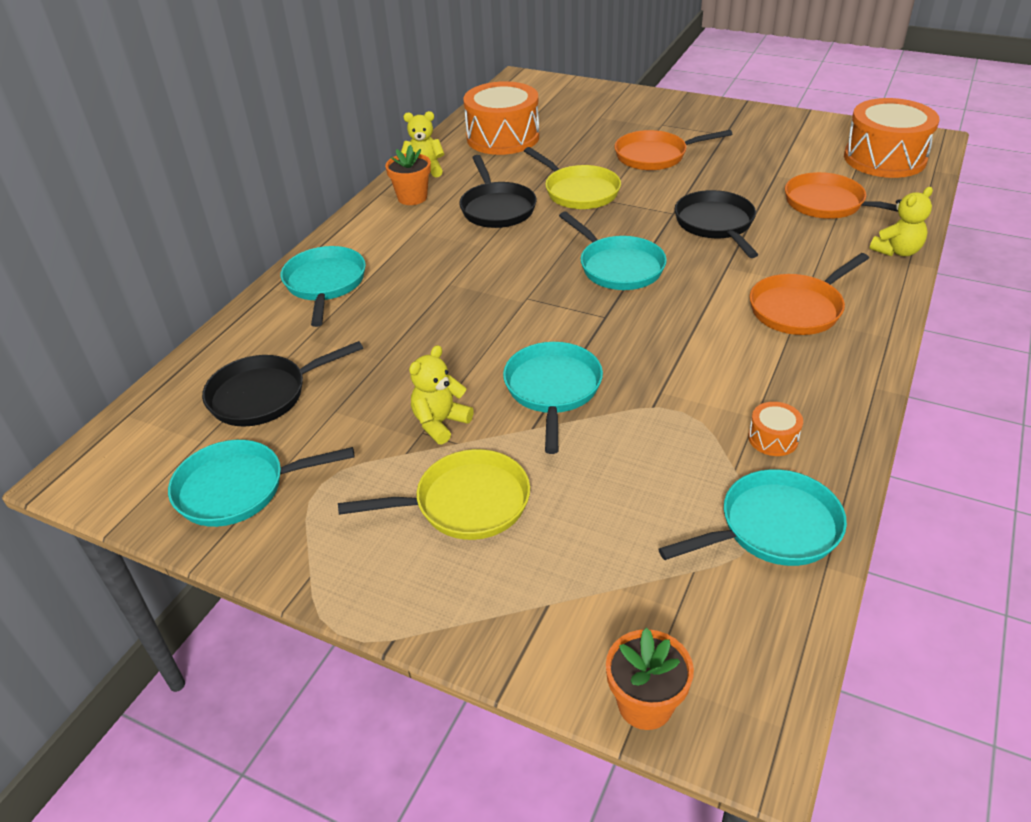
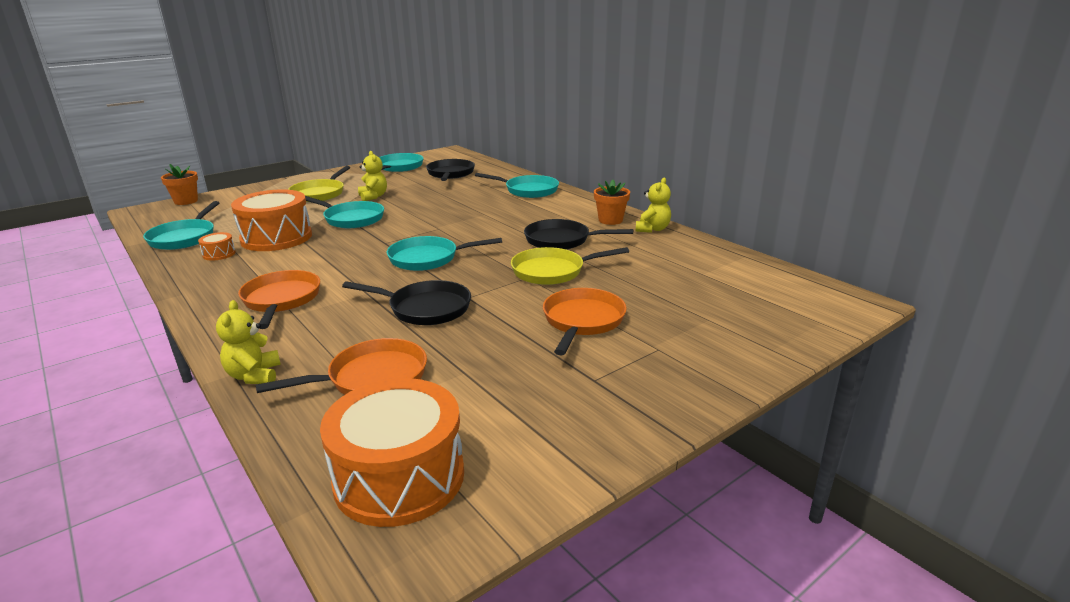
camera: 115 degrees right, 15 degrees down
(503, 137) = (692, 265): orange drum -> orange drum (276, 238)

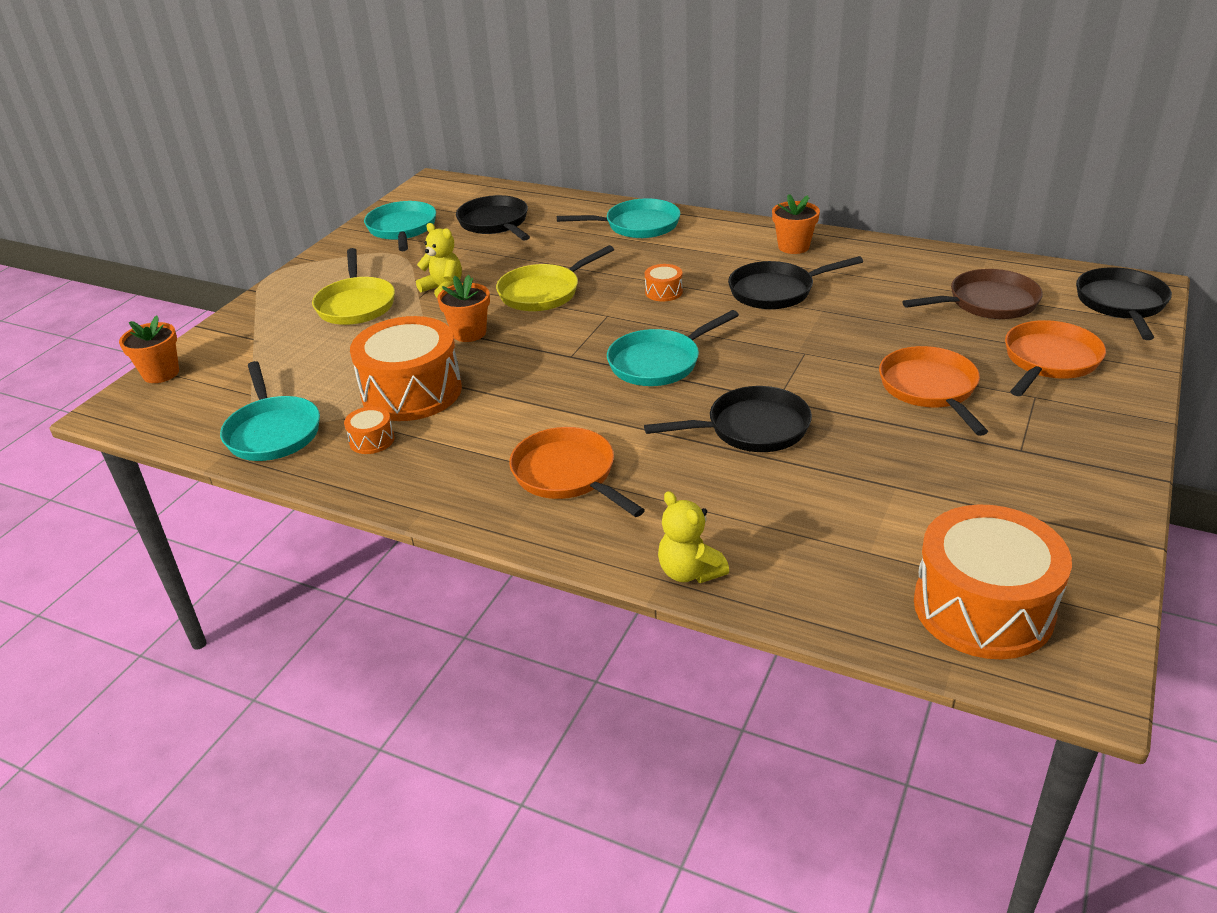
camera: 25 degrees left, 10 degrees up
(351, 219) = (469, 333): turquoise pan -> orange flower pot
(371, 378) = (815, 527): orange pan -> orange pan (1049, 361)
(490, 225) = (663, 292): none -> orange drum
(552, 271) = (822, 337): yellow pan -> yellow pan (544, 292)
(652, 229) = (854, 247): yellow teddy bear -> none
(706, 282) = (987, 303): none -> brown pan
(822, 310) = (1121, 304): none -> black pan

